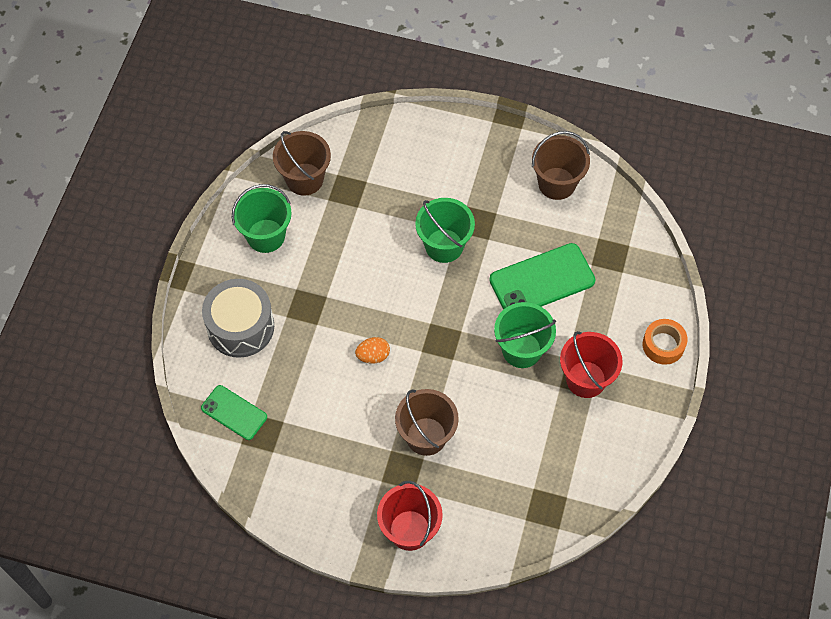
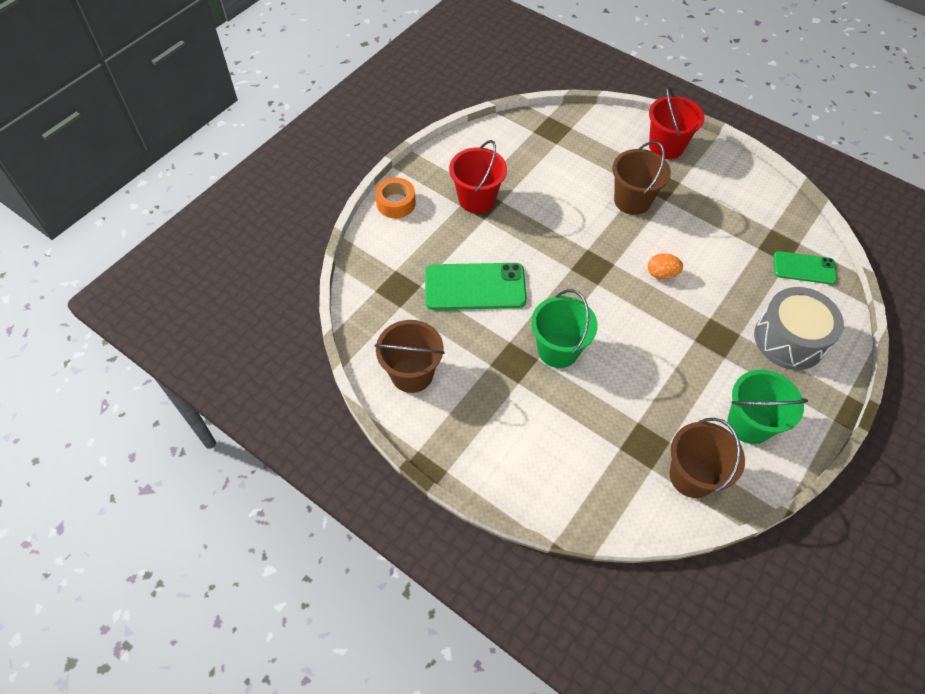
camera: 160 degrees left, 5 degrees down
(234, 412) = (804, 268): green phone -> green phone turned 45 degrees counterclockwise
(522, 350) = (521, 237): green bucket -> none

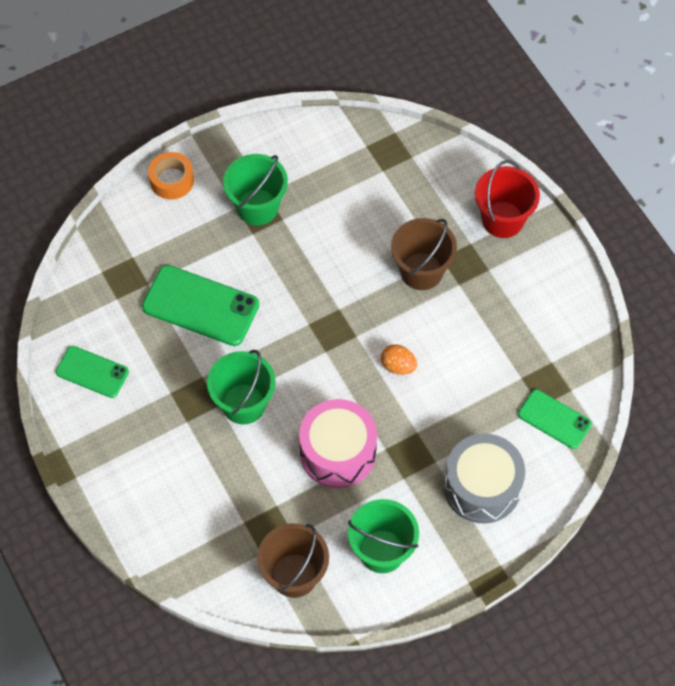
camera: 25 degrees right, 5 degrees up
(412, 374) = (92, 372): brown bucket -> green phone
(476, 199) = (257, 207): red bucket -> green bucket
(659, 358) = (338, 452): none -> pink drum

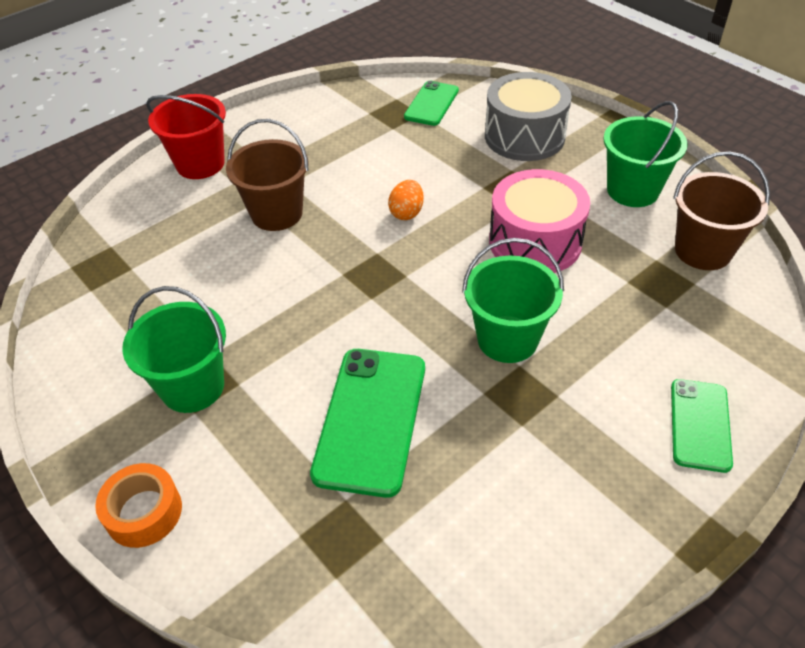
camera: 100 degrees left, 15 degrees down
(92, 372) = (526, 541): green phone -> green phone (700, 425)

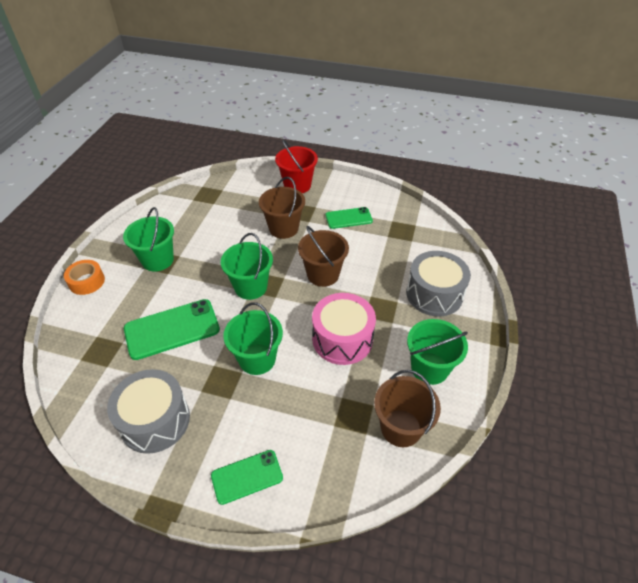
camera: 55 degrees right, 0 degrees up
(363, 294) = (250, 287): none -> green bucket
(406, 213) = (323, 274): orange egg -> brown bucket
(431, 104) = (425, 241): green phone -> green phone (348, 218)
(542, 503) = (155, 420): none -> grey drum

